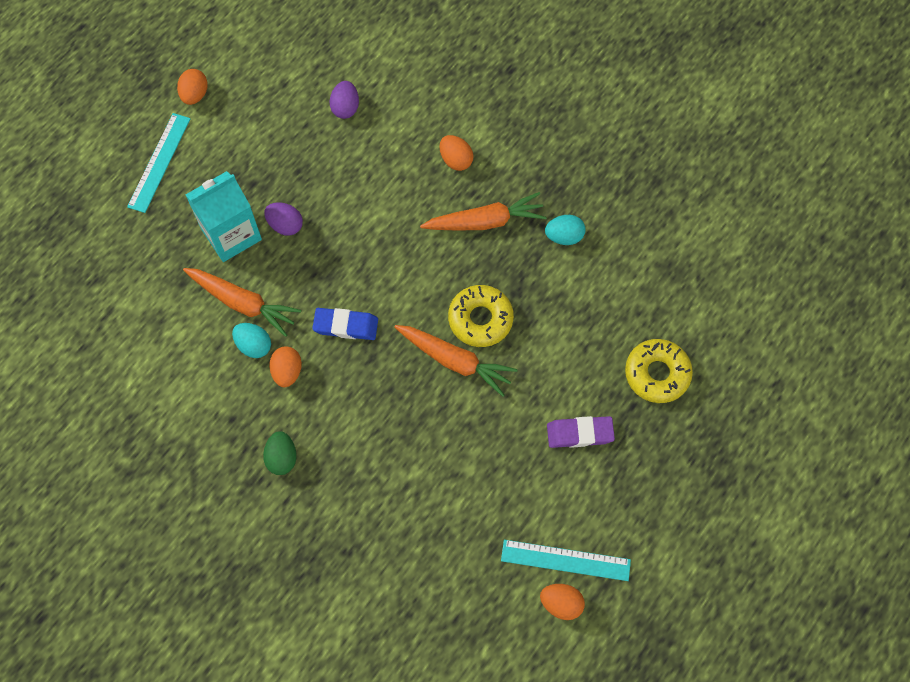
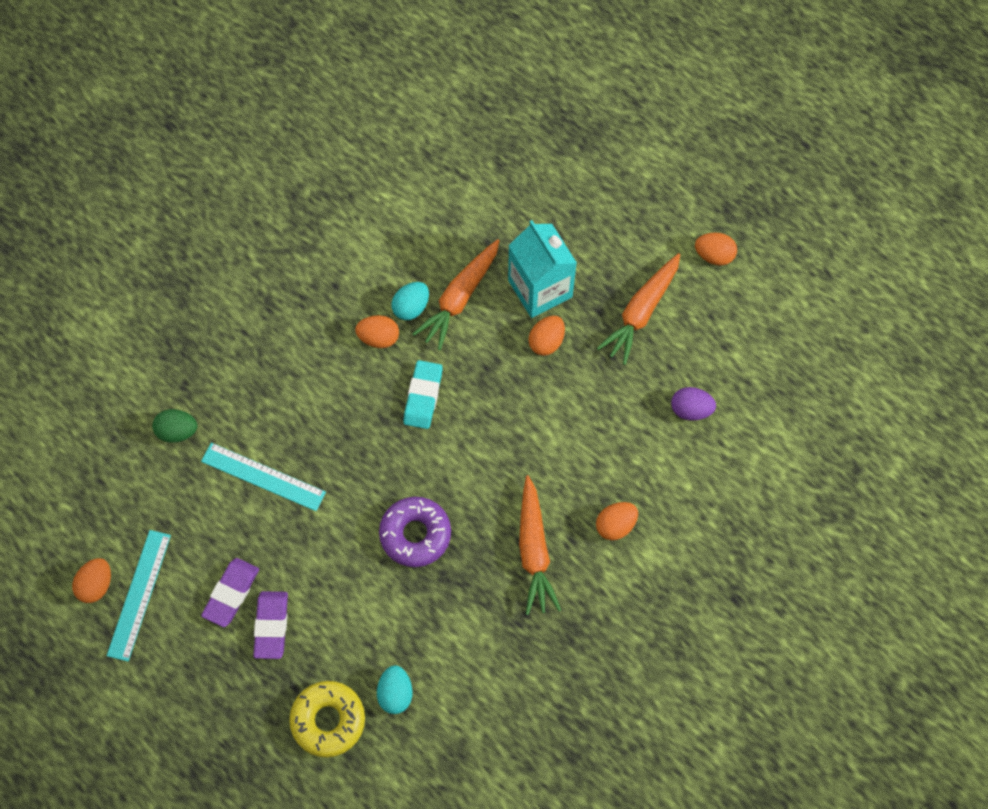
camera: 95 degrees right, 0 degrees up
(159, 162) = (631, 221): turquoise ruler -> turquoise ruler (263, 477)
(282, 458) = (288, 330): green egg -> green egg (177, 431)
(285, 225) = (546, 342): purple egg -> orange egg
(346, 326) = (423, 396): blue eraser -> turquoise eraser
(455, 361) = (370, 503): orange carrot -> orange carrot (641, 312)
(480, 319) = (415, 534): yellow donut -> purple donut
(554, 474) = (231, 593): none -> purple eraser
(564, 236) = (507, 637): turquoise egg -> turquoise egg (395, 693)

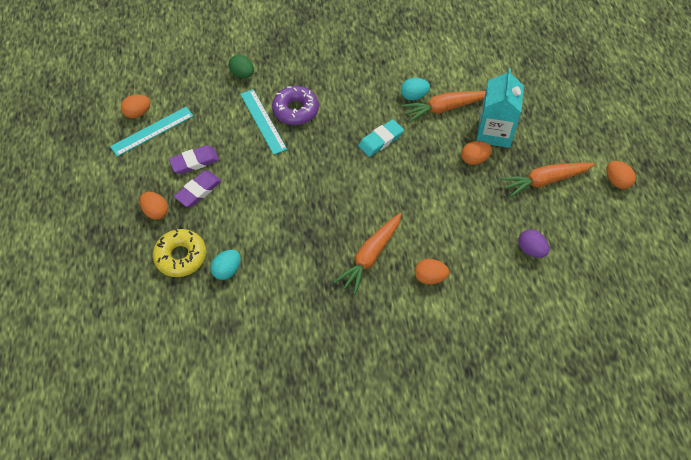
camera: 40 degrees right, 10 degrees down
(379, 338) = (383, 99): orange egg -> orange egg (156, 211)
(415, 534) = (313, 201): purple donut -> purple donut (295, 110)

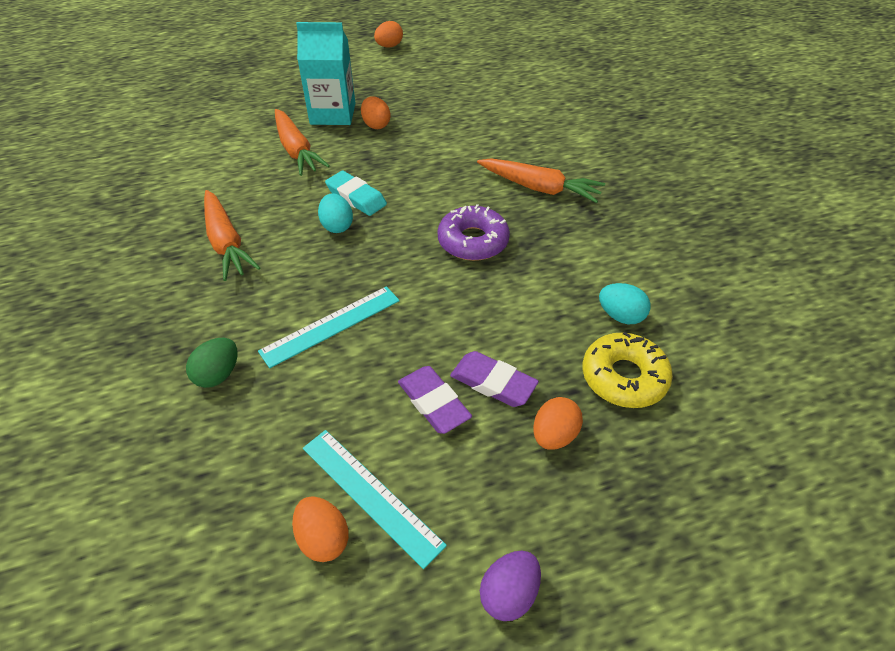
camera: 100 degrees left, 10 degrees down
(295, 110) = (305, 289): purple donut -> purple donut (473, 241)
(414, 96) = (275, 176): turquoise egg -> turquoise egg (337, 226)
(430, 277) = (548, 144): orange egg -> none
(531, 250) = (487, 88): purple egg -> purple egg (509, 594)
(544, 181) = (397, 82): orange carrot -> orange carrot (226, 243)

